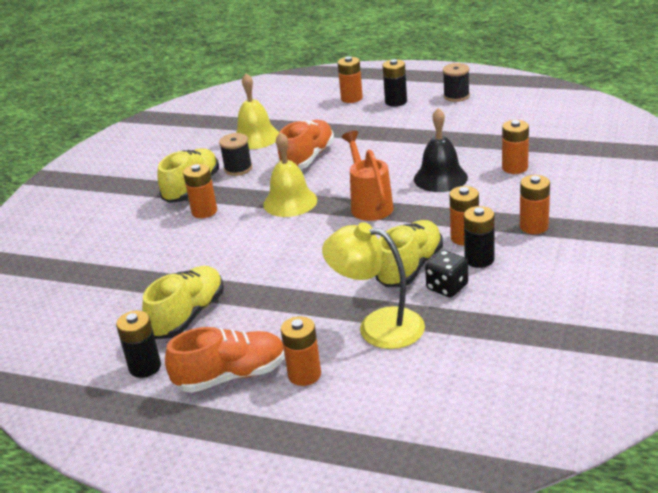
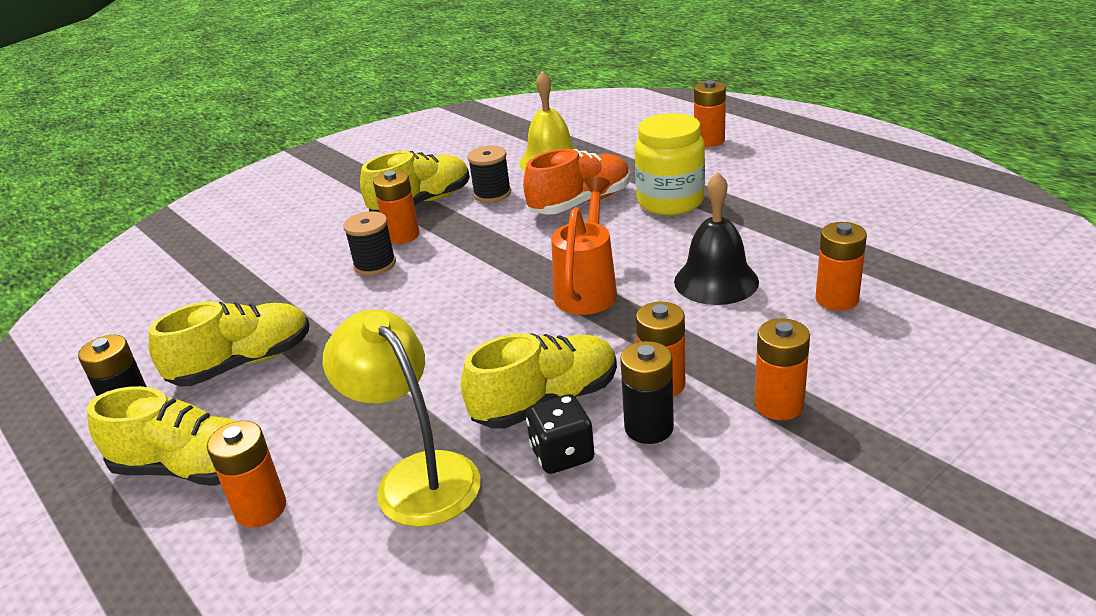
camera: 30 degrees right, 0 degrees up
(231, 376) = (190, 469): orange shoe -> yellow shoe
(290, 202) = (502, 254): yellow bell -> none
(366, 141) = (670, 201): none -> yellow jar
(396, 102) = (760, 158): black battery -> none
(456, 96) = (849, 171): black spool -> black spool (375, 264)

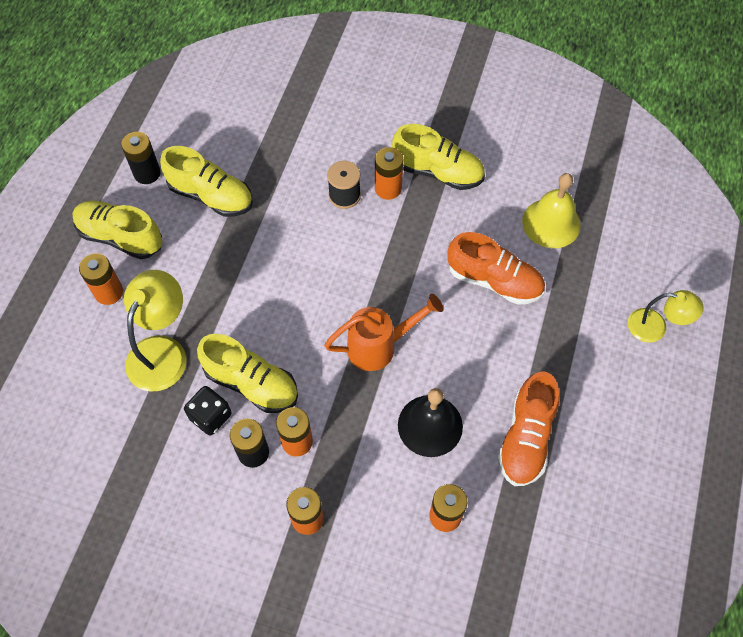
camera: 55 degrees right, 30 degrees up
(190, 469) = (120, 237): yellow shoe -> yellow shoe turned 135 degrees clockwise
(492, 194) = (476, 211): black spool -> none
(670, 201) = (530, 344): yellow jar -> none
(709, 140) = (655, 327): orange battery -> yellow lamp
(775, 228) = (526, 438): none -> orange shoe

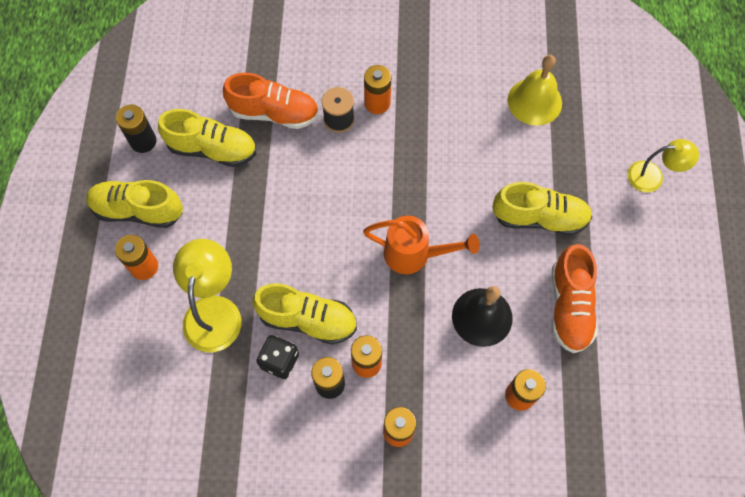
camera: 15 degrees left, 5 degrees up
(380, 346) = (415, 255): orange watering can -> orange watering can turned 45 degrees clockwise
(438, 171) = (418, 76): yellow shoe -> yellow shoe (539, 218)
(494, 281) = (499, 168): orange shoe -> orange shoe (274, 113)

